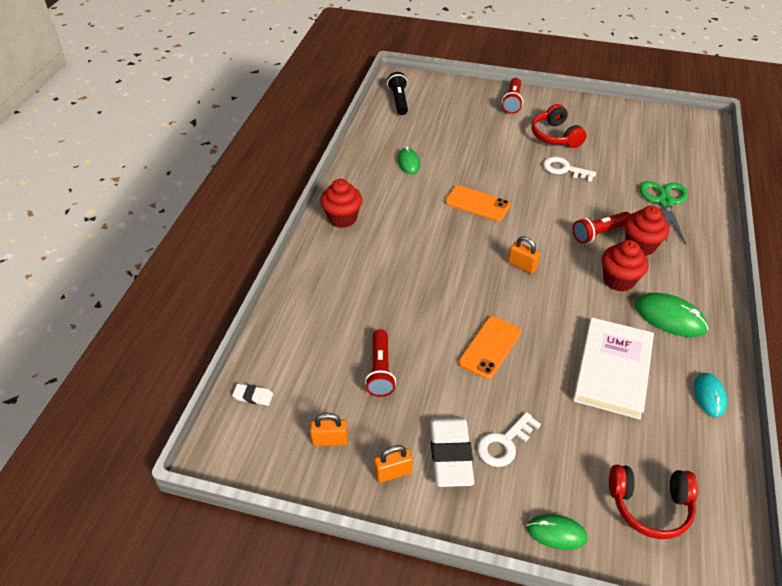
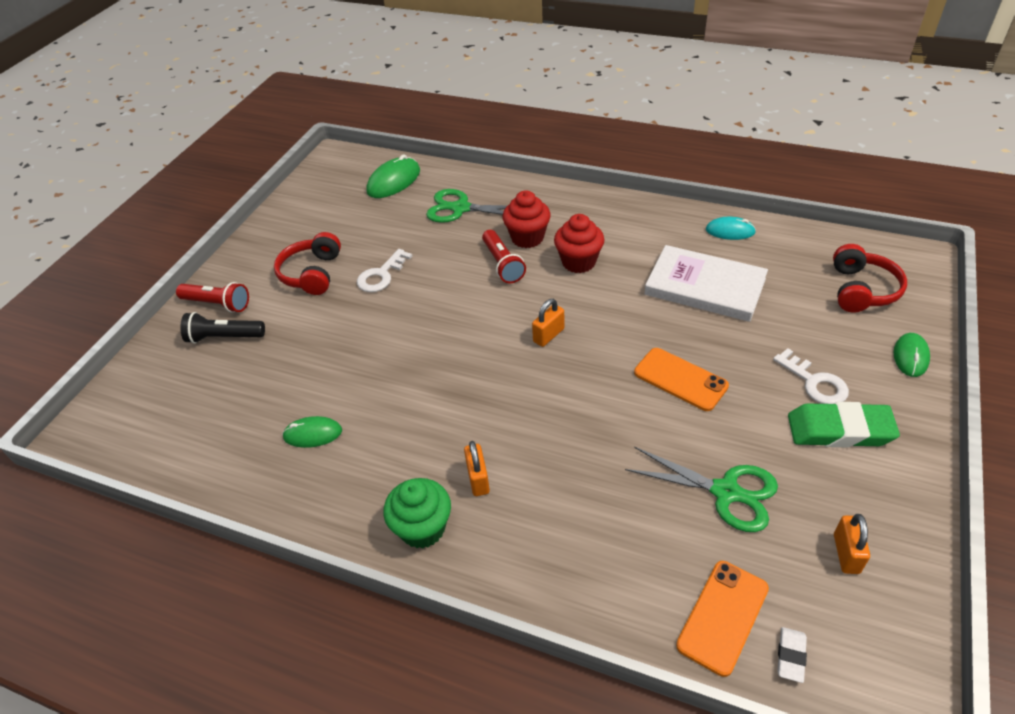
camera: 80 degrees left, 0 degrees up
(342, 218) = (422, 528): red cupcake -> green cupcake
(380, 370) = (725, 492): red flashlight -> green scissors
(393, 472) = (877, 486): orange padlock -> orange padlock (478, 479)
(399, 101) = (145, 436): black flashlight -> black flashlight (224, 337)
(450, 454) = (839, 430): white eraser -> green eraser
(477, 204) = (426, 364): orange phone -> orange phone (723, 617)
(555, 136) = (312, 273): red headphones -> red headphones turned 105 degrees clockwise
(669, 317) = (632, 236): green mouse -> green mouse (394, 181)

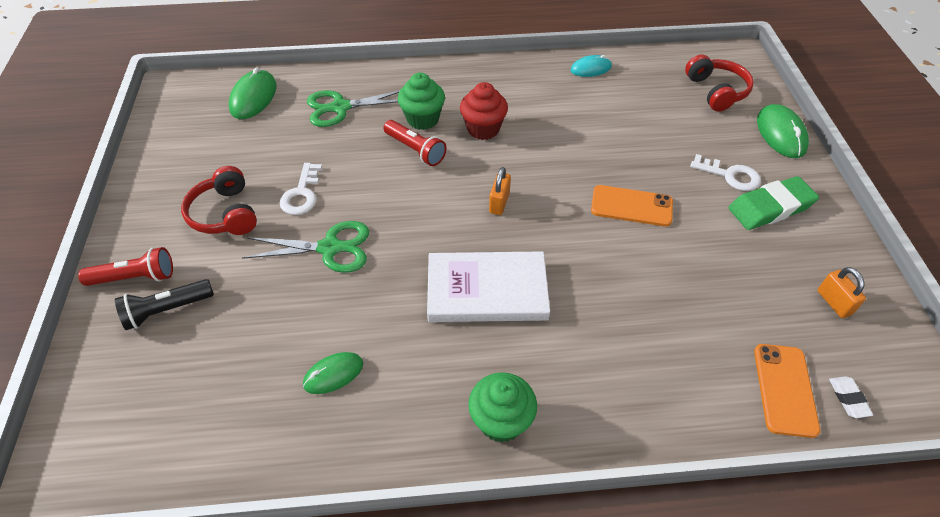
camera: 30 degrees left, 5 degrees up
(478, 479) = (521, 355): orange padlock -> none
(527, 238) = (423, 119): red cupcake -> green cupcake
(705, 287) = (601, 122): white book -> white book (487, 290)
(725, 492) = (723, 287): green scissors -> green scissors (329, 248)
(910, 356) = (781, 134): green mouse -> green mouse, size x1.54

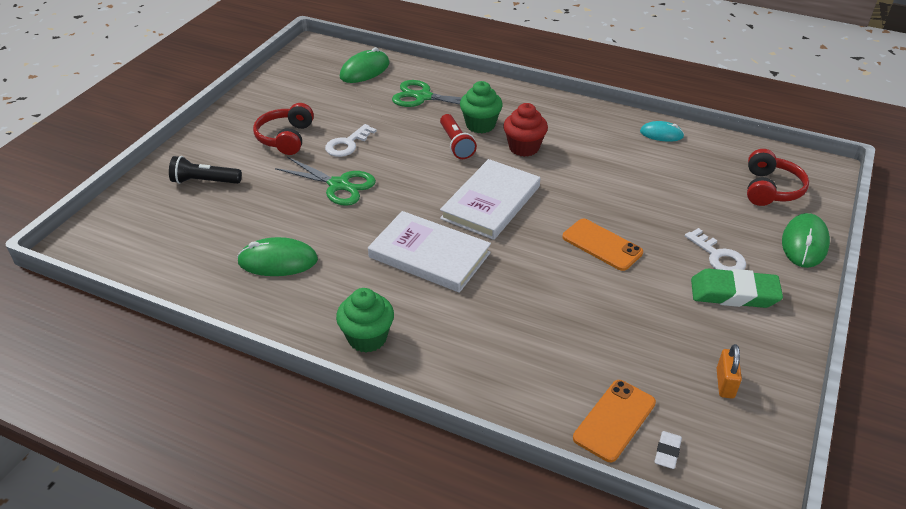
camera: 30 degrees right, 10 degrees down
(135, 277) = (200, 155): red flashlight -> none
(333, 374) = (278, 261): green mouse -> green mouse, size x1.54
(499, 203) = (491, 202): orange padlock -> white book

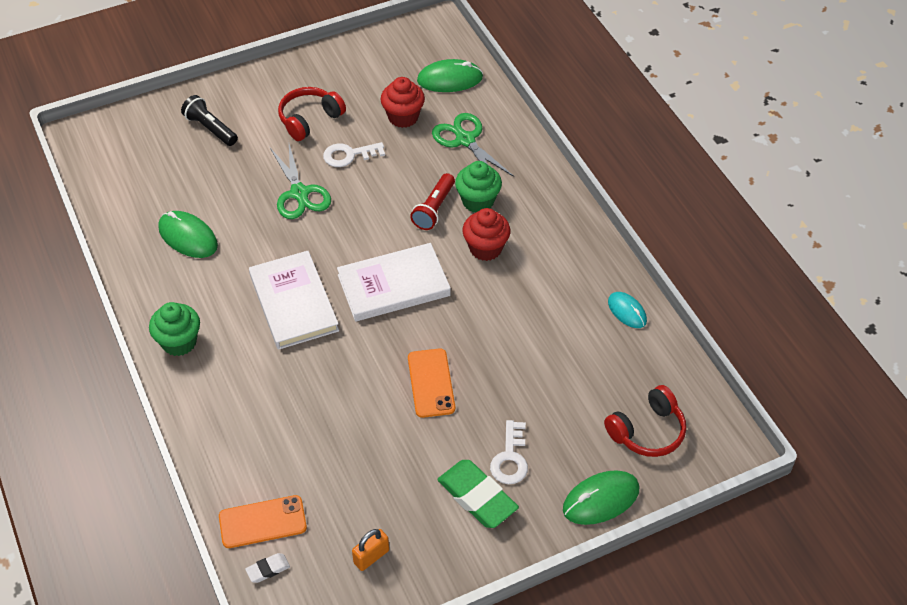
camera: 40 degrees right, 10 degrees up
(359, 104) = (403, 117): none -> red cupcake

